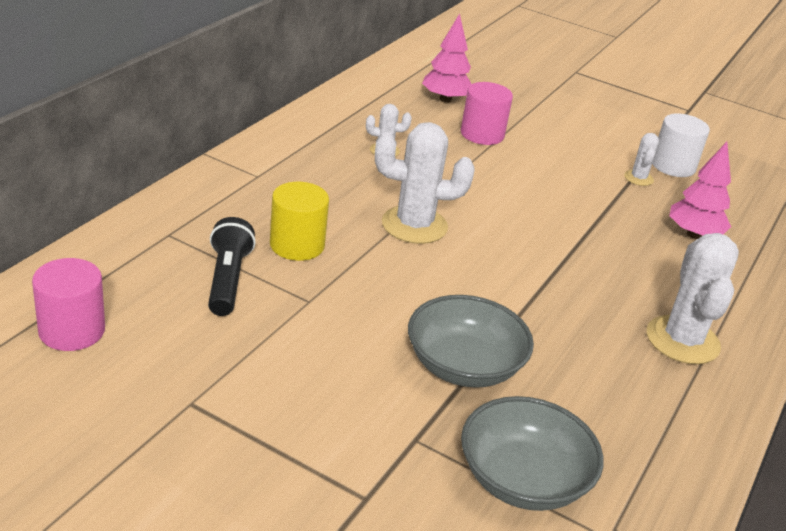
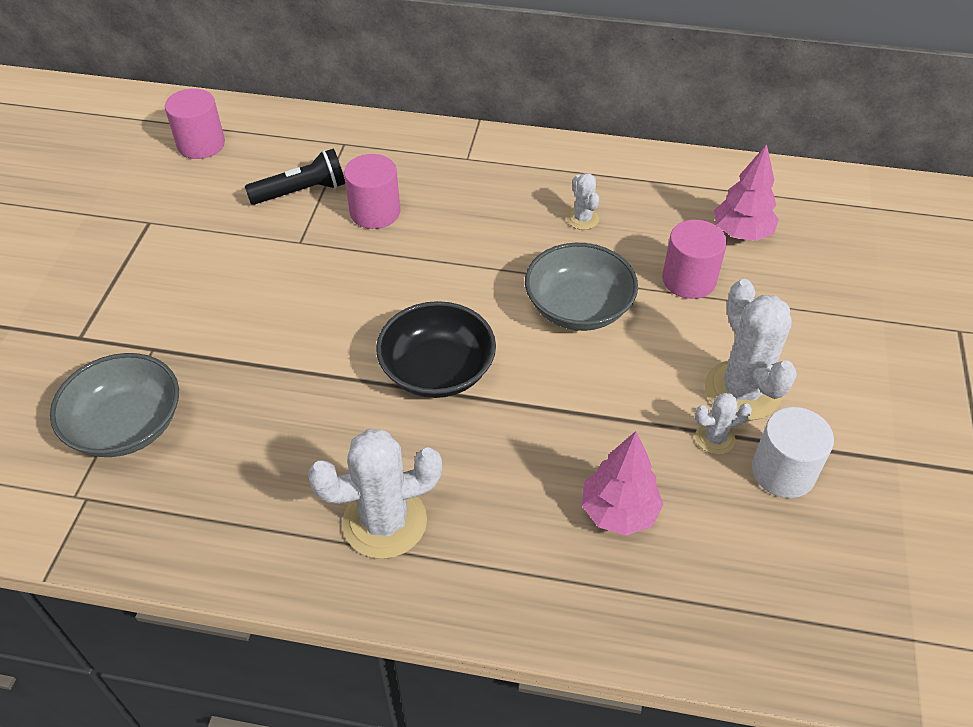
camera: 75 degrees right, 15 degrees up
(297, 245) = (375, 212): yellow cylinder -> pink cylinder
(414, 225) = (459, 273): white cactus -> white cactus (742, 390)
(464, 366) = (258, 357): grey bowl -> grey bowl (578, 307)
(527, 269) = (437, 370): none -> black bowl

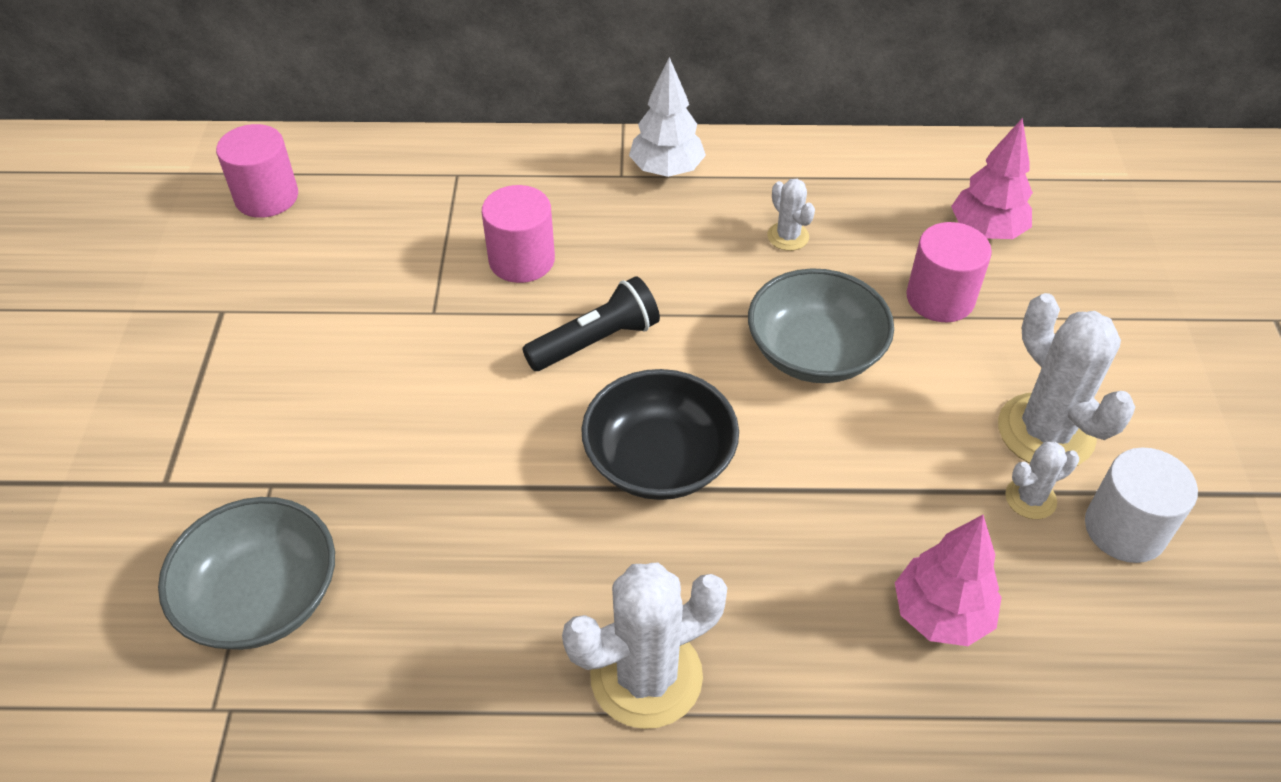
camera: 10 degrees left, 0 degrees up
(301, 192) = (418, 245): black flashlight -> black flashlight (595, 341)
(503, 158) = (666, 170): none -> white tree

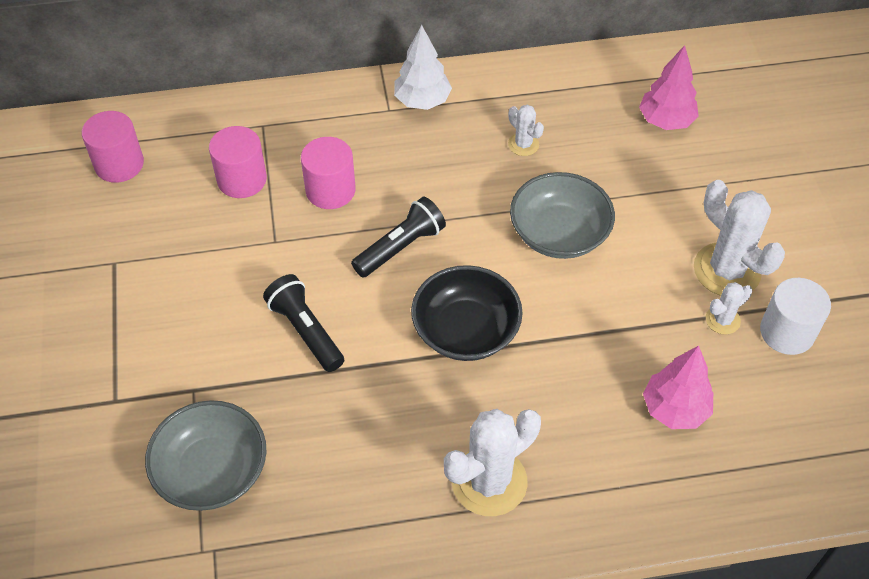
camera: 10 degrees left, 5 degrees up
(442, 430) = (306, 331): none -> black flashlight
(940, 298) = (640, 179): pink cylinder -> pink cylinder (242, 179)

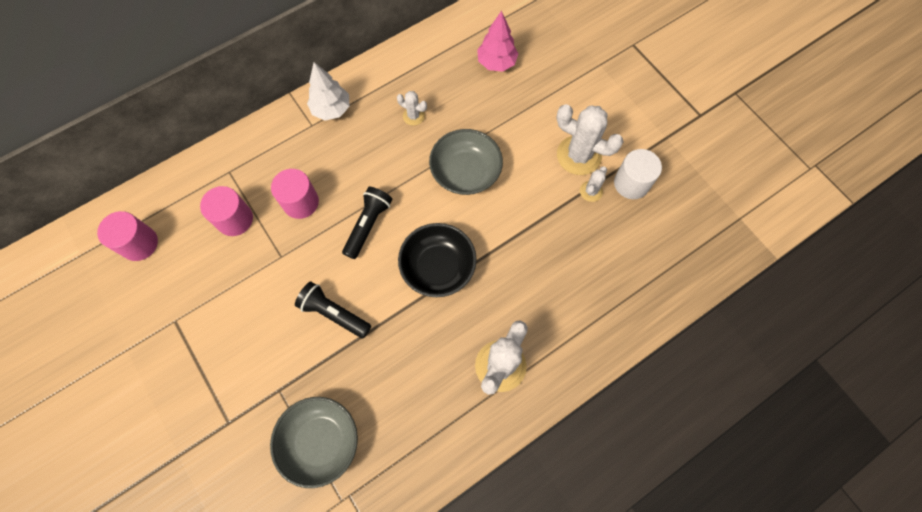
camera: 25 degrees left, 15 degrees up
(674, 409) = (589, 265): pink tree -> none

